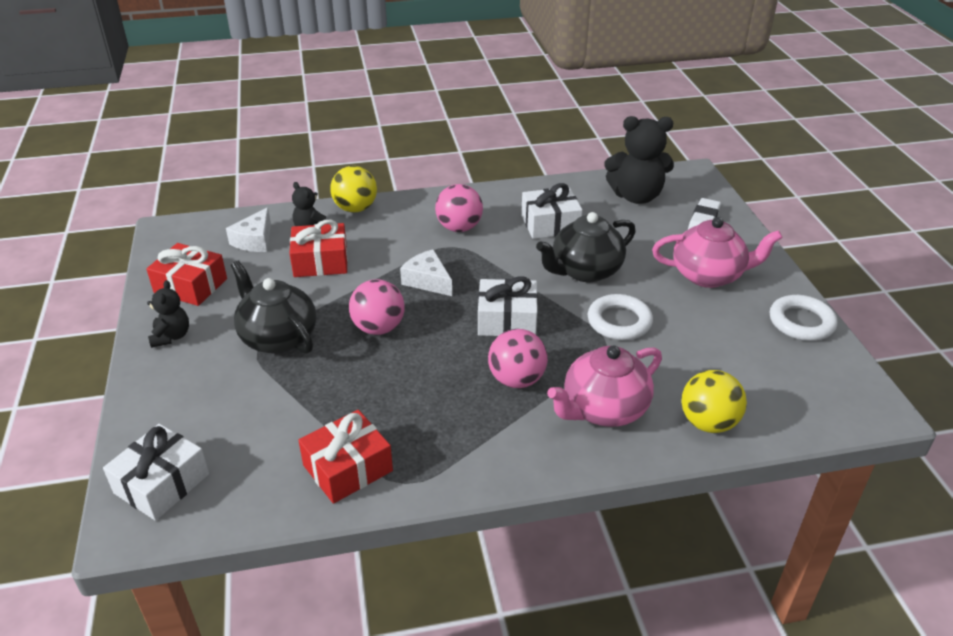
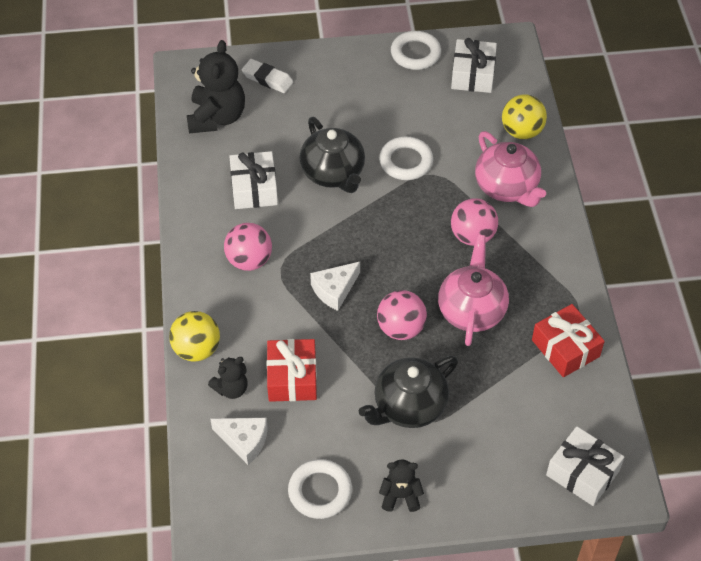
camera: 85 degrees left, 15 degrees up
(191, 286) = (320, 491): red gift -> white ring
(507, 320) = (397, 235): white gift -> white gift (473, 75)
(708, 275) = (349, 93): pink teapot -> pink teapot (471, 310)

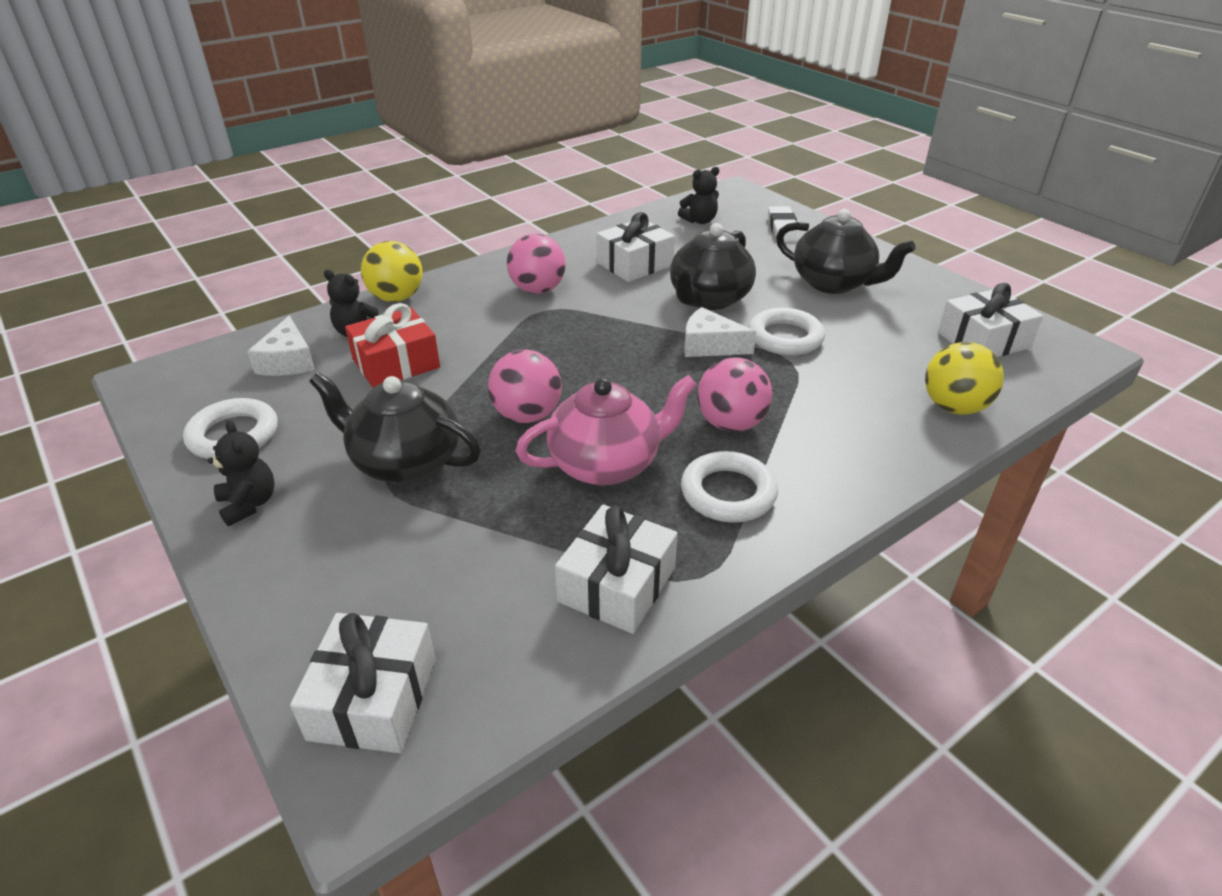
camera: 60 degrees right, 15 degrees down
(217, 117) = (699, 221): black teddy bear -> black teddy bear, size x0.54
(334, 290) = (545, 351): white cheese -> white cheese (710, 345)
(361, 99) = (833, 283): none -> black teapot
(415, 54) = (949, 294): white ring -> white ring (728, 493)
(507, 187) = (845, 426): pink teapot -> none
(565, 348) = (617, 585): red gift -> white gift

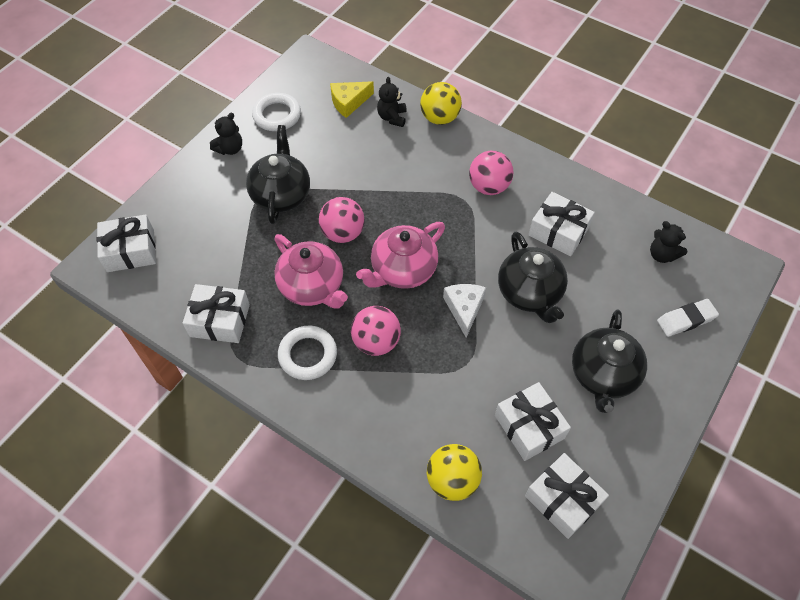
camera: 70 degrees right, 20 degrees up
(288, 361) = (349, 102): white cheese -> yellow cheese
(396, 363) = (368, 150): red gift -> none
(625, 378) = (402, 270): none -> pink teapot
(709, 299) = (530, 293): black teapot -> black teapot turned 120 degrees counterclockwise
(785, 337) = (498, 354): white ring -> none
(888, 339) = (529, 427): none -> white gift

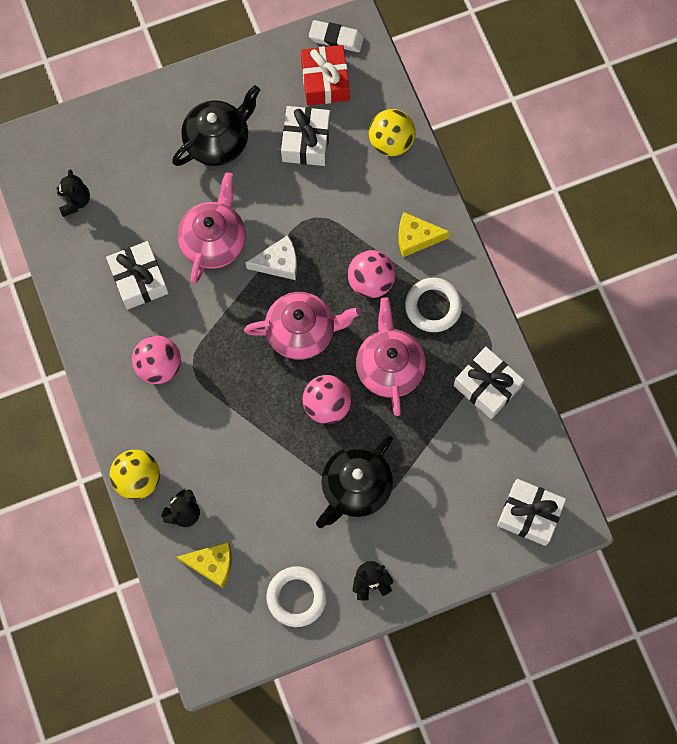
camera: 145 degrees left, 15 degrees up
(363, 404) = (416, 238): none -> yellow cheese
(464, 309) = (278, 263): white cheese -> white cheese turned 135 degrees counterclockwise
(530, 293) = (214, 241): black teapot -> pink teapot
(562, 500) = (325, 81): white gift -> red gift
(686, 320) = (113, 139): white eraser -> white eraser (336, 38)

